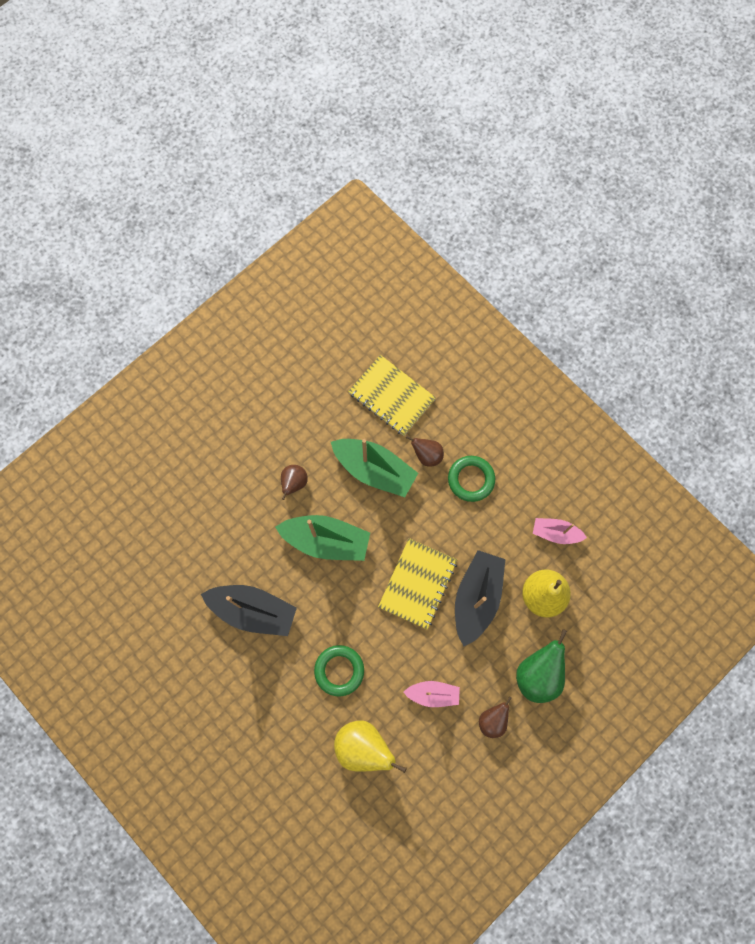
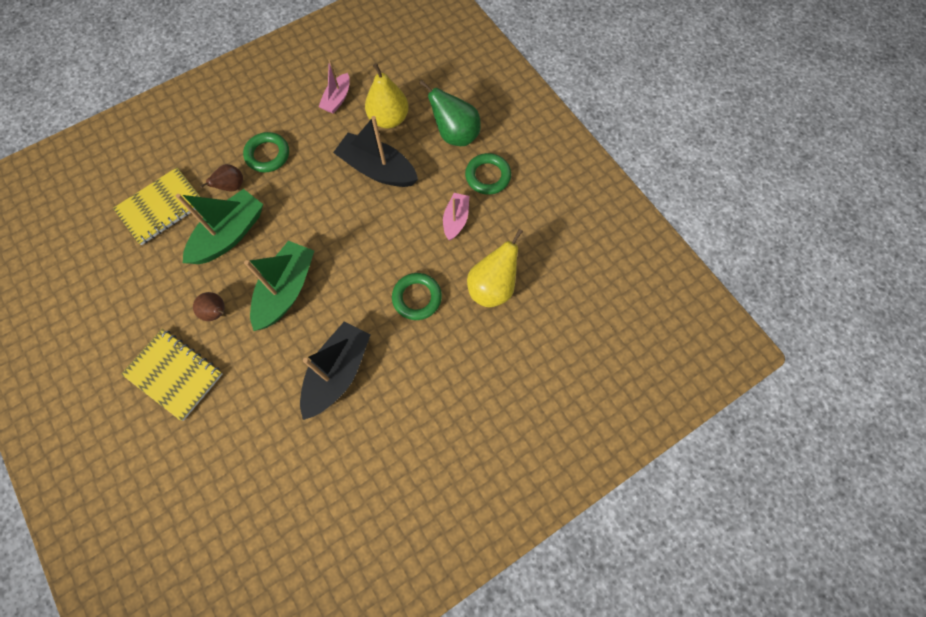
camera: 80 degrees left, 5 degrees down
(417, 584) = (352, 215): yellow notebook -> yellow notebook (174, 374)
(492, 720) = (488, 176): brown pear -> green ring

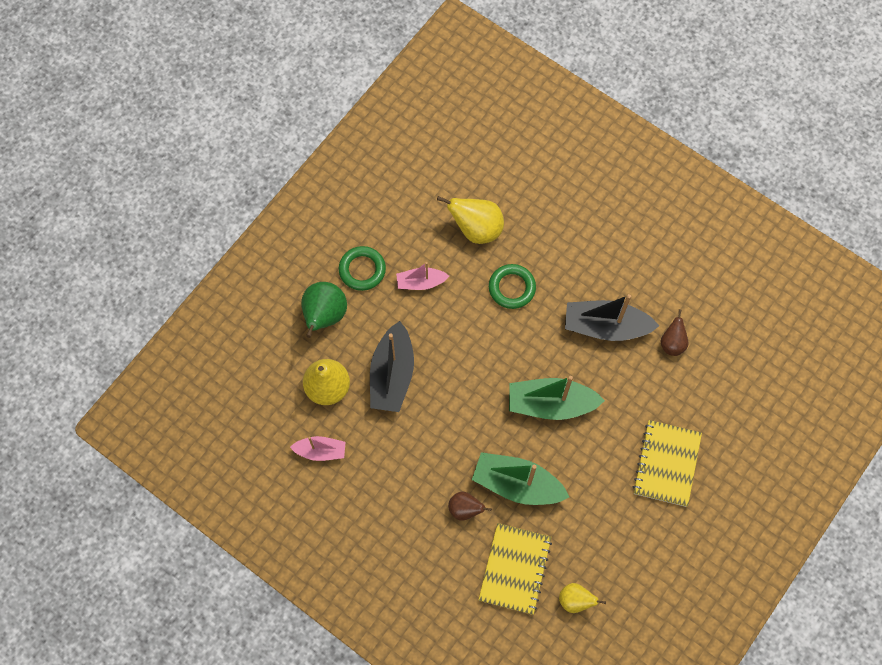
camera: 110 degrees left, 0 degrees up
(107, 245) = (575, 600): none -> yellow pear
(161, 207) = (514, 569): yellow notebook -> yellow notebook turned 75 degrees clockwise
(217, 312) = (597, 456): brown pear -> brown pear (672, 343)
(267, 155) = (415, 491): green ring -> none

